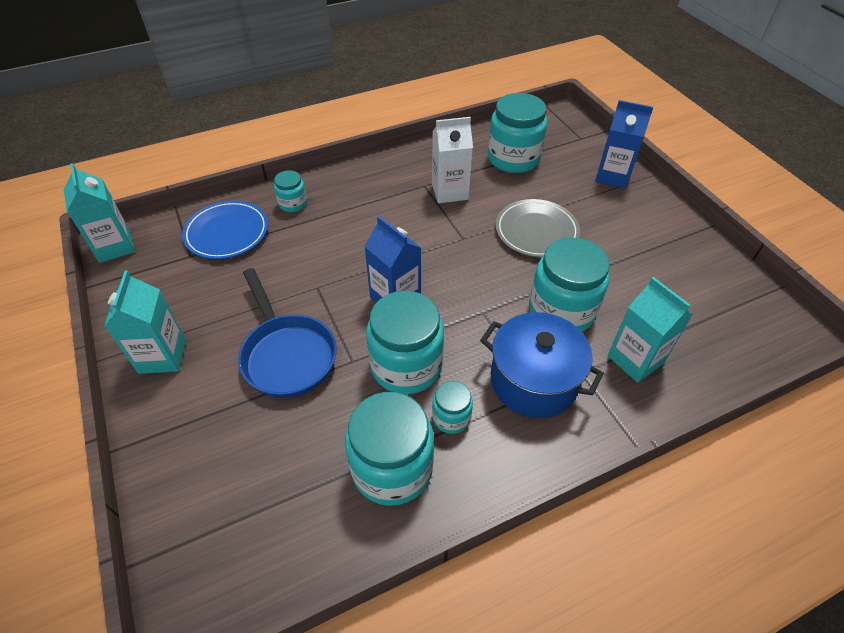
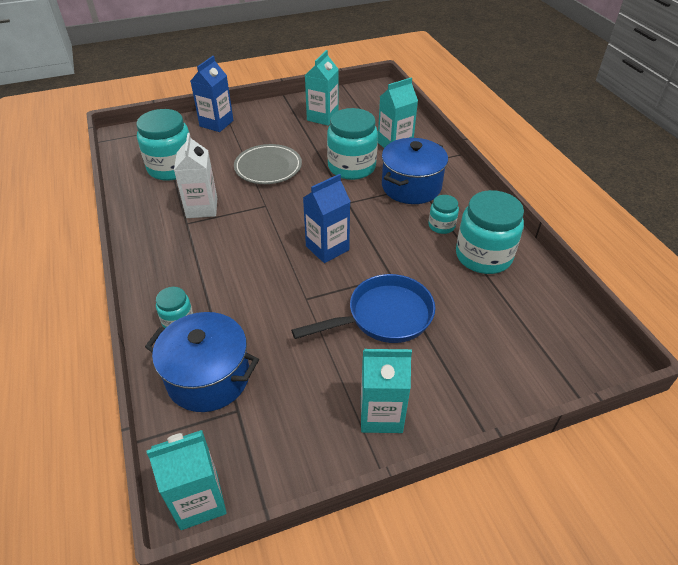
camera: 85 degrees left, 5 degrees down
(227, 233) = (208, 377): blue plate -> blue pot
(406, 366) = (397, 245): turquoise jar -> none
(674, 271) = (322, 117): none -> turquoise carton

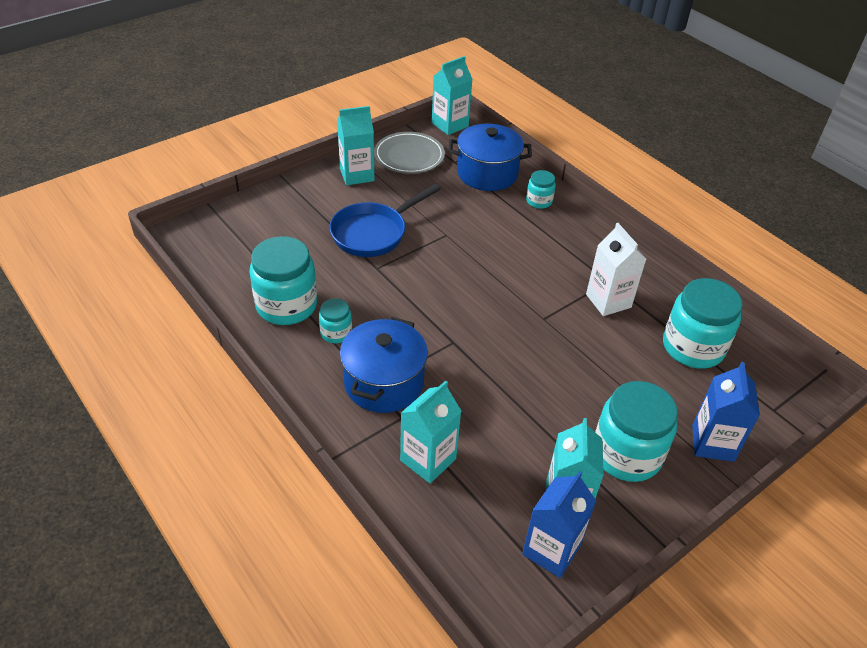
camera: 160 degrees right, 0 degrees up
(268, 167) = (579, 374): grey plate -> grey plate (409, 156)
(327, 248) = (450, 283): blue carton -> blue carton (551, 550)
(351, 167) = (472, 399): turquoise jar -> turquoise jar (626, 454)

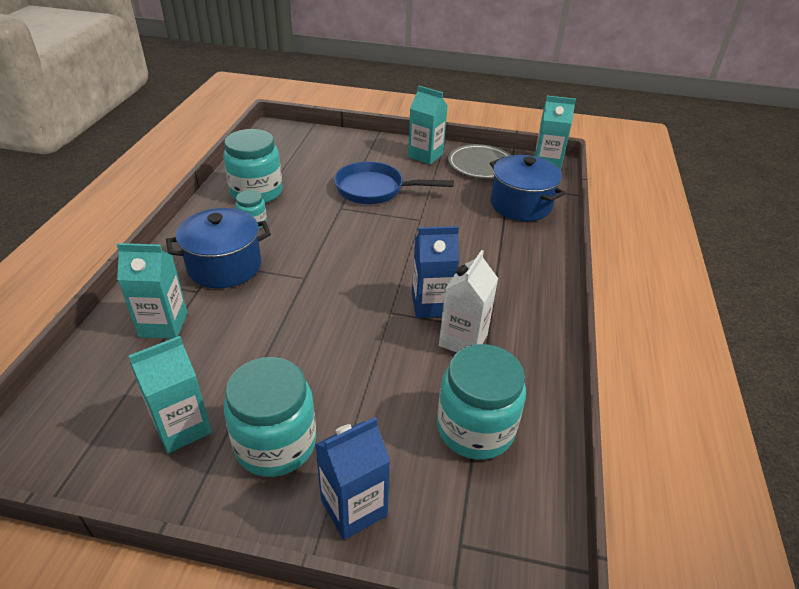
camera: 50 degrees right, 5 degrees down
(539, 201) = (531, 244): turquoise jar -> none
(551, 550) = (115, 444): blue carton -> blue carton (431, 305)

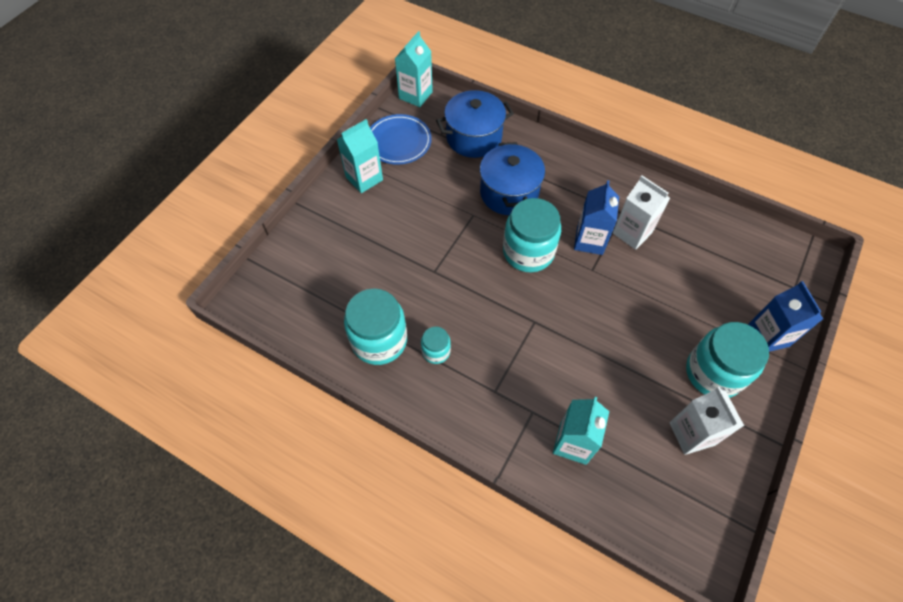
camera: 70 degrees left, 20 degrees up
(182, 427) = (692, 434): turquoise carton -> white carton
(224, 266) = (501, 384): blue pot -> blue pot (509, 193)
(375, 190) = (412, 236): blue pan -> none
(475, 428) = (713, 253): turquoise jar -> turquoise jar (528, 252)
(480, 165) = (399, 142): grey plate -> blue plate

